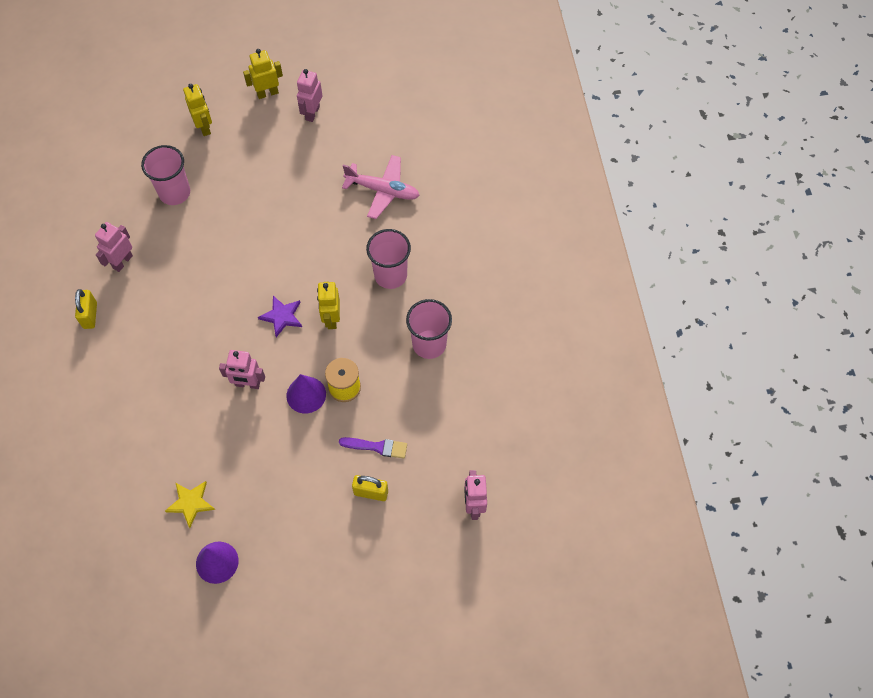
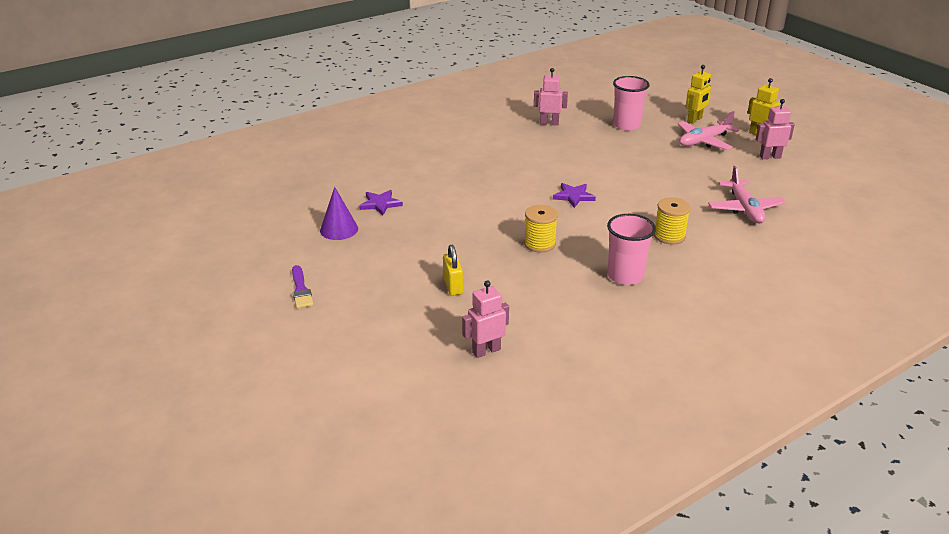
camera: 65 degrees right, 30 degrees down
(90, 315) = (495, 124): yellow padlock -> none
(190, 503) = (380, 204): yellow star -> purple star
(247, 384) = (500, 199): pink robot -> none
(250, 146) = (704, 141): none -> pink plane
(306, 395) = (515, 227): purple cone -> none
(331, 319) = (596, 219): yellow robot -> none
(377, 447) = (498, 276): purple brush -> purple brush (301, 290)
(390, 275) = (669, 236): pink cup -> yellow spool

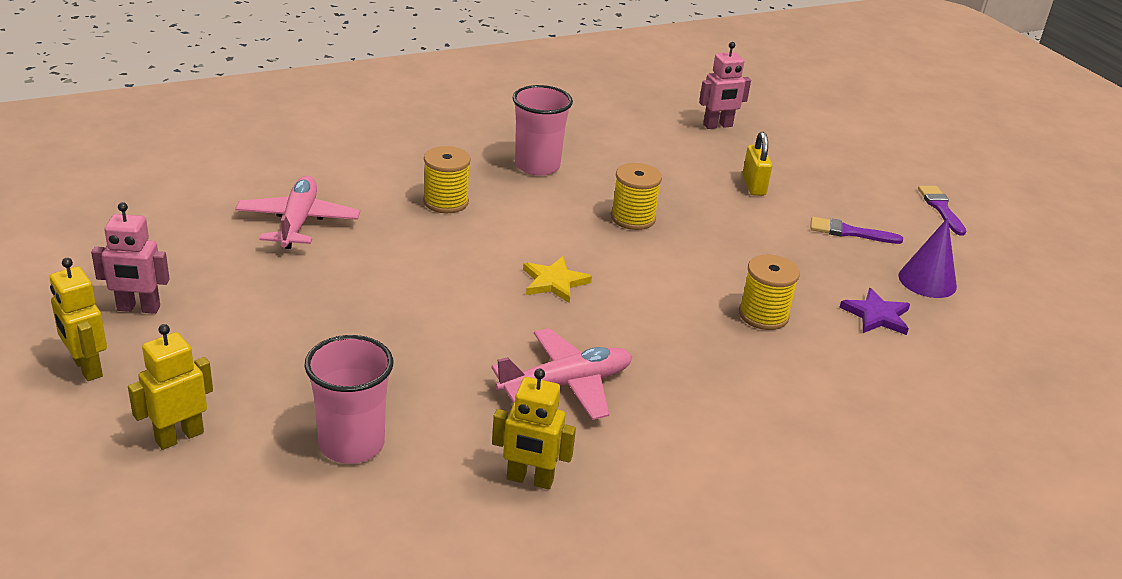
camera: 175 degrees left, 0 degrees up
(383, 257) = (849, 232): none -> purple brush
(449, 195) = (763, 315): none -> yellow spool
(549, 123) = (530, 480): pink robot -> yellow robot
(573, 196) = (554, 282): purple star -> yellow star
(704, 141) = (223, 367): pink plane -> pink plane (566, 384)

